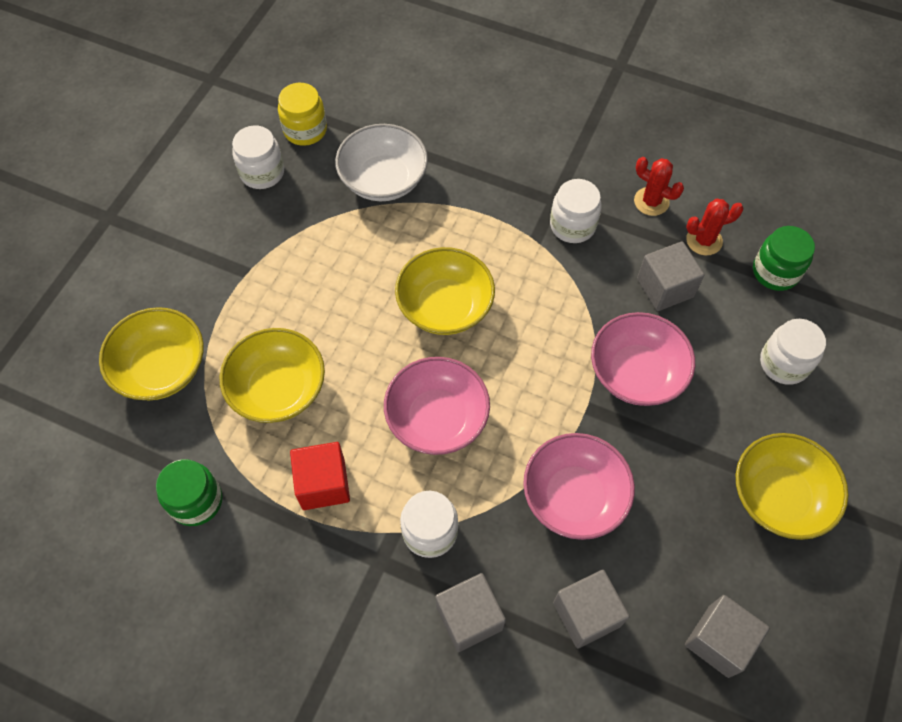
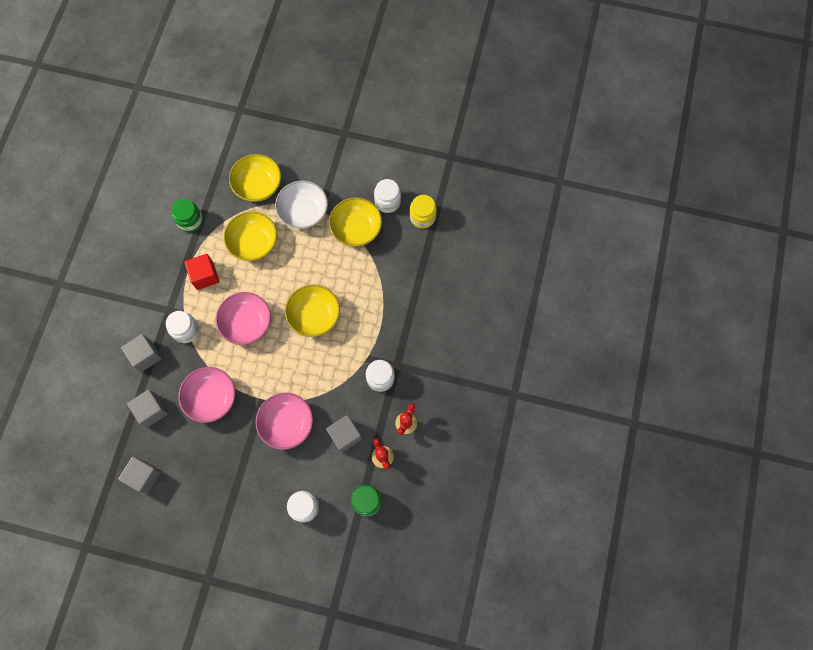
camera: 80 degrees right, 10 degrees up
(383, 180) = (394, 267): white bowl -> white bowl (303, 212)
(779, 496) = (223, 505): yellow bowl -> yellow bowl (356, 229)

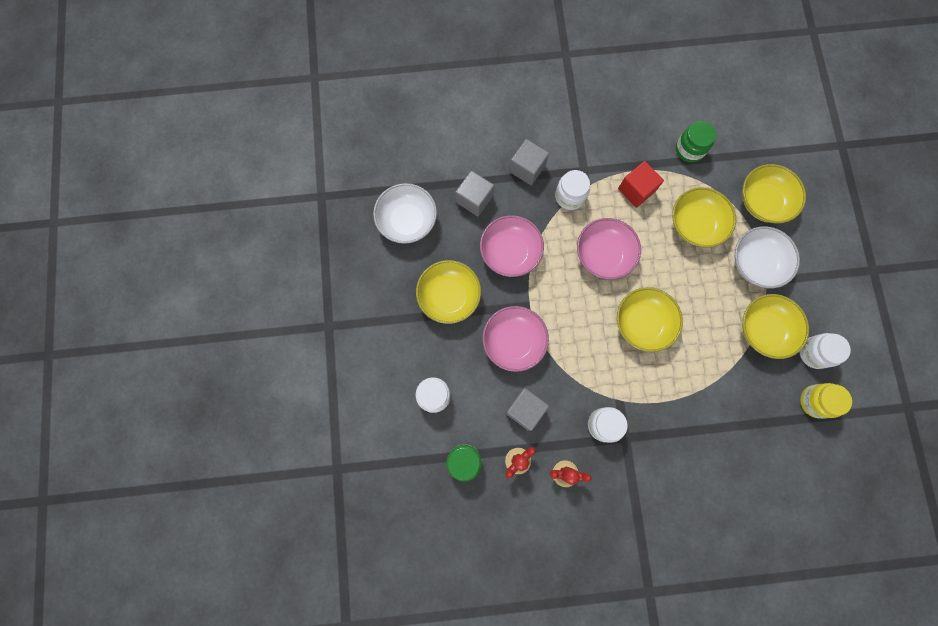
camera: 70 degrees right, 5 degrees up
(144, 476) = (407, 220): grey cube -> white bowl
(226, 463) = (449, 296): none -> yellow bowl

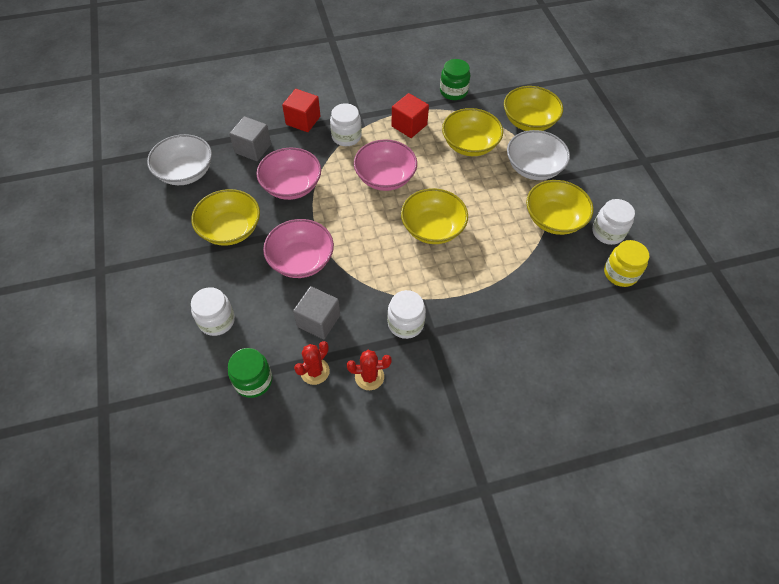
camera: 10 degrees left, 20 degrees down
(527, 168) = (303, 120): grey cube -> red cube

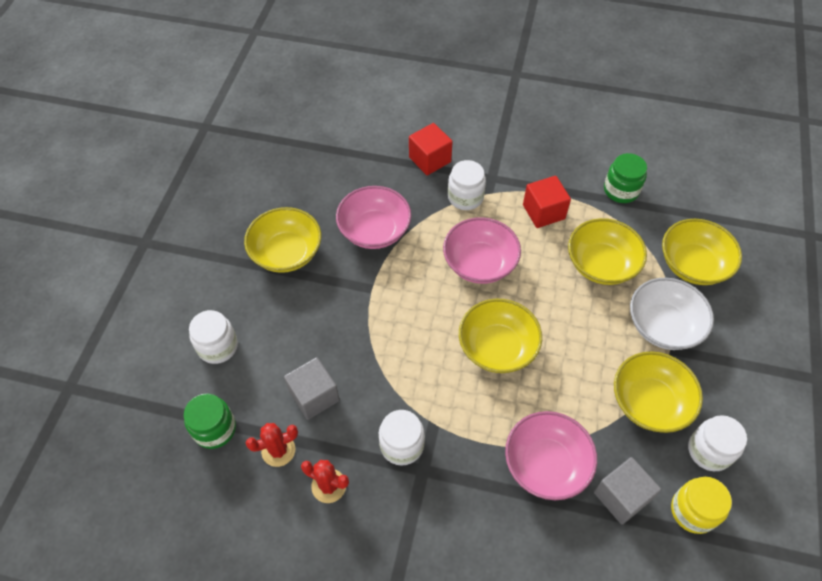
camera: 30 degrees right, 0 degrees up
(185, 172) = (279, 171): white bowl -> none
(253, 148) = (360, 171): grey cube -> grey cube (621, 496)
(301, 260) = (336, 319): pink bowl -> pink bowl (546, 464)

